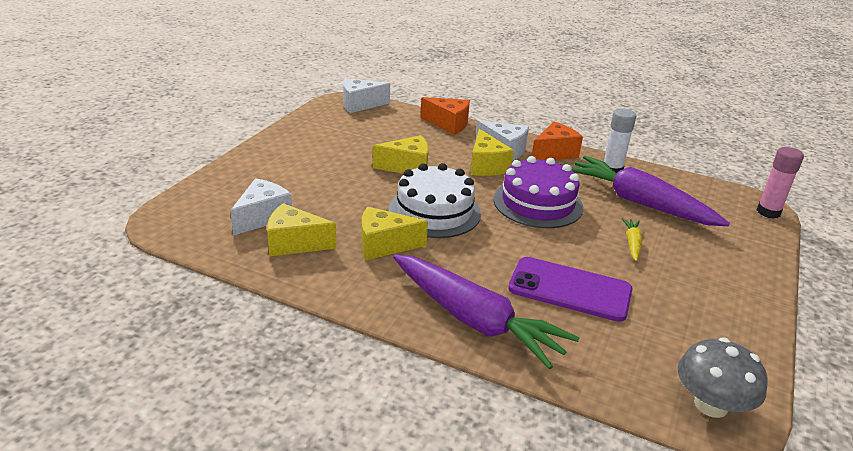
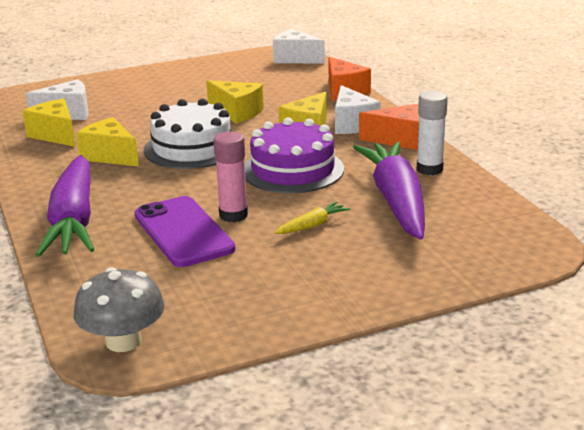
camera: 45 degrees right, 5 degrees down
(768, 212) = (533, 257): pink glue stick -> pink glue stick (233, 215)

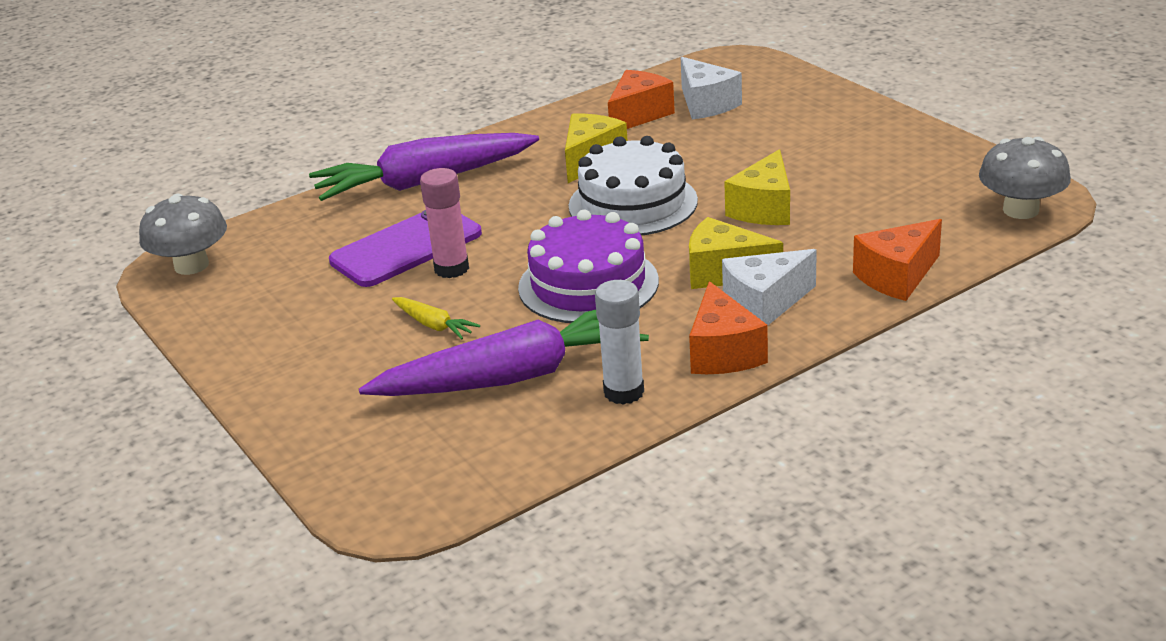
camera: 80 degrees right, 5 degrees up
(55, 135) = (638, 115): yellow cheese -> orange cheese
(295, 58) = (1020, 210): white cheese -> grey mushroom

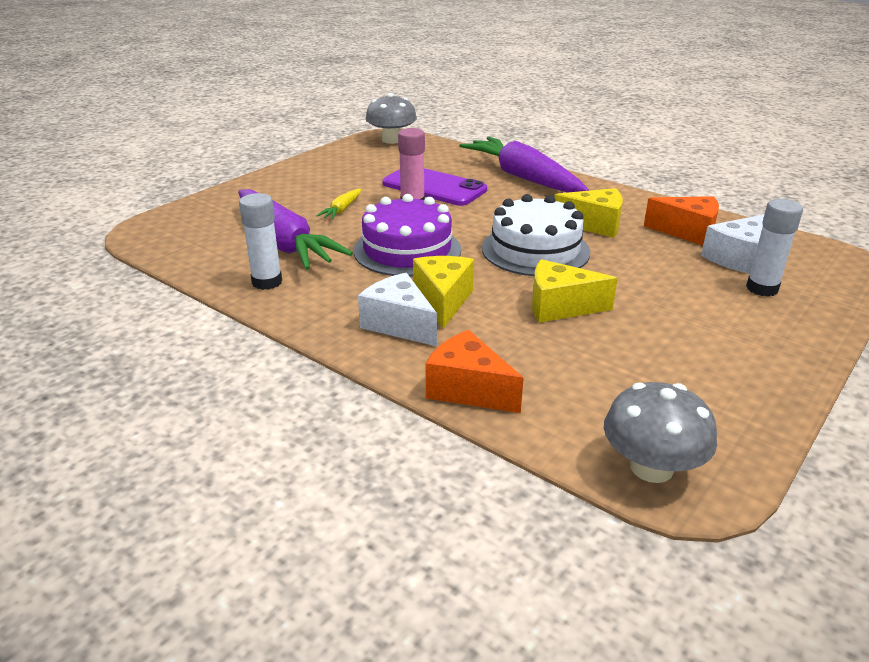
camera: 70 degrees right, 0 degrees up
(723, 352) = (323, 314): orange cheese -> none
(770, 106) = (762, 288): none -> white glue stick

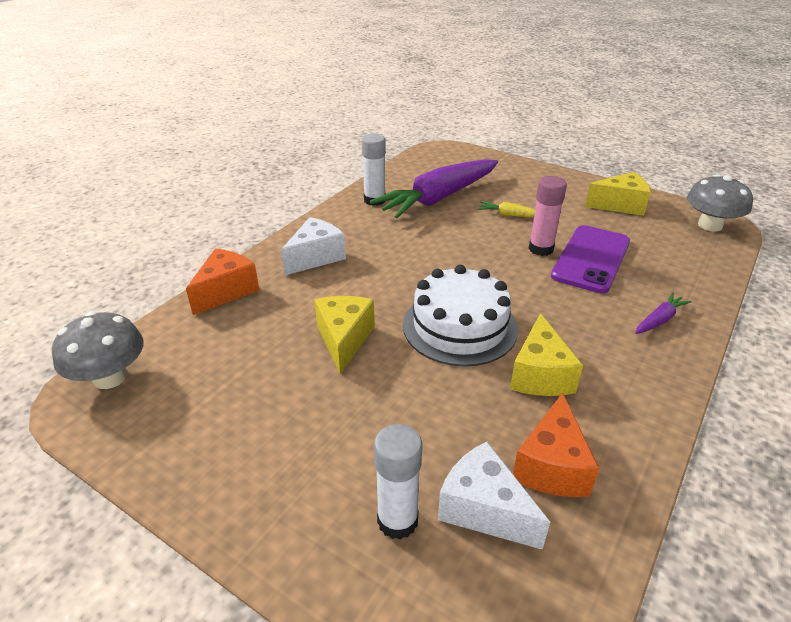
camera: 85 degrees right, 5 degrees up
(407, 250) = (439, 252): purple cake -> none
(443, 301) = (352, 275): yellow cheese -> yellow cheese (620, 205)
(523, 177) = (659, 320): purple carrot -> purple carrot, size x0.41

